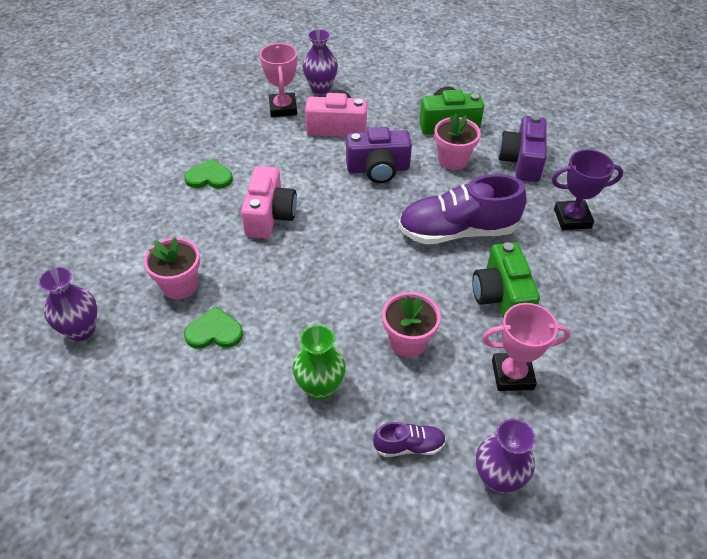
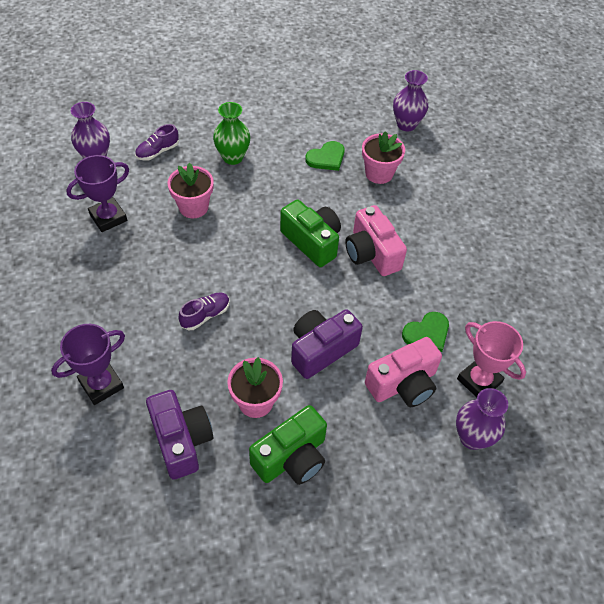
camera: 145 degrees right, 5 degrees up
(209, 177) = (455, 264): green heart -> green heart (427, 333)
(457, 231) = (205, 315): purple shoe -> purple shoe, size x0.46
(501, 296) = (139, 271): green camera -> green camera (312, 241)
(512, 375) = (108, 217): pink trophy -> purple trophy

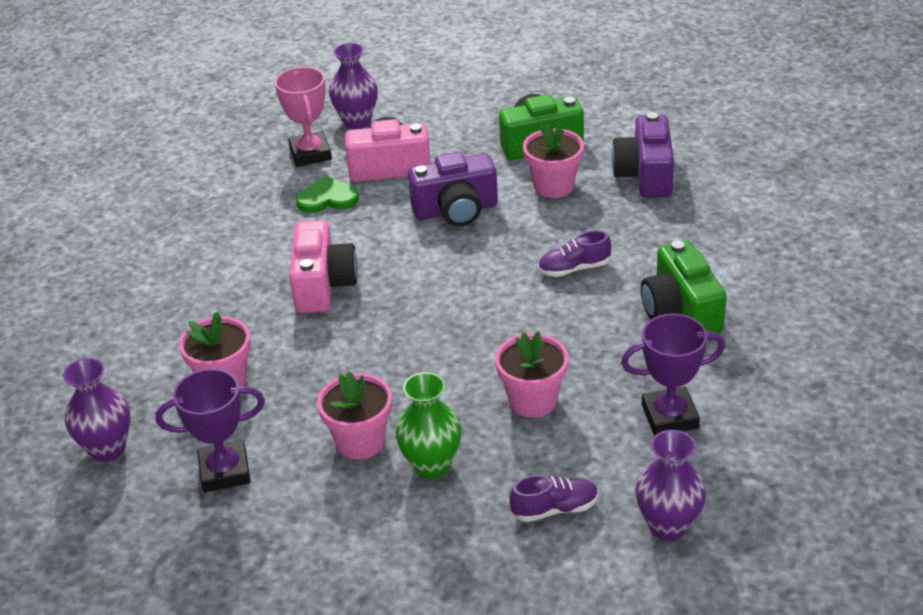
camera: 150 degrees left, 15 degrees down
(101, 385) = (720, 233): purple trophy -> purple trophy (225, 471)
(278, 160) = (360, 441): none -> pink flower pot
(312, 241) = (390, 316): green camera -> green camera (681, 311)
(326, 158) = (282, 425): green heart -> none

